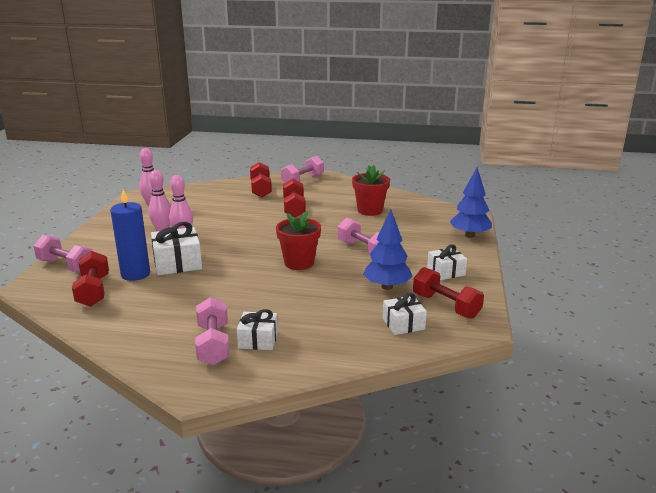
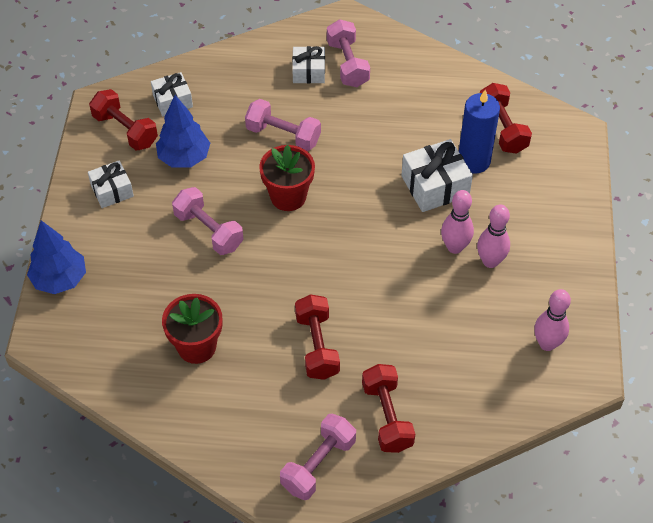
camera: 175 degrees right, 30 degrees up
(66, 266) = (563, 170): pink dumbbell -> pink dumbbell (283, 135)

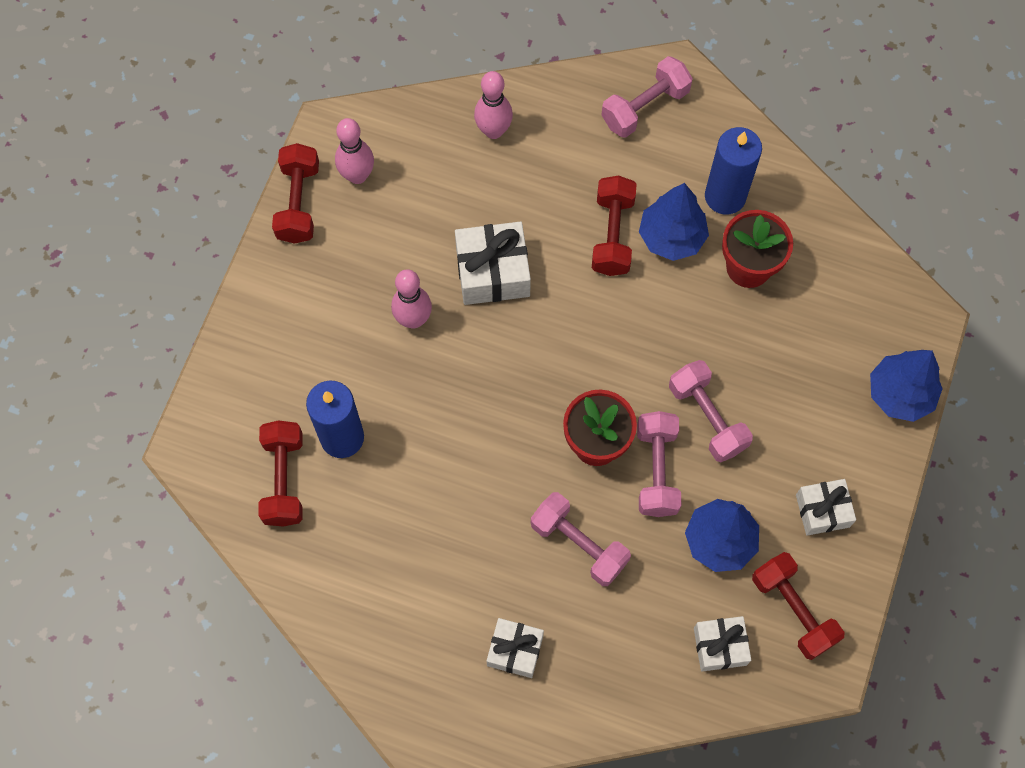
camera: 165 degrees left, 15 degrees up
(228, 400) = (725, 196): none -> blue candle
(266, 355) = (671, 237): none -> blue tree
(347, 64) = (455, 651): pink dumbbell -> pink dumbbell (656, 470)
(387, 416) = (559, 138): red dumbbell -> red dumbbell (298, 203)
(435, 186) = (405, 412): white gift -> white gift (492, 272)
(490, 261) = (379, 290): pink bowling pin -> pink bowling pin (493, 130)

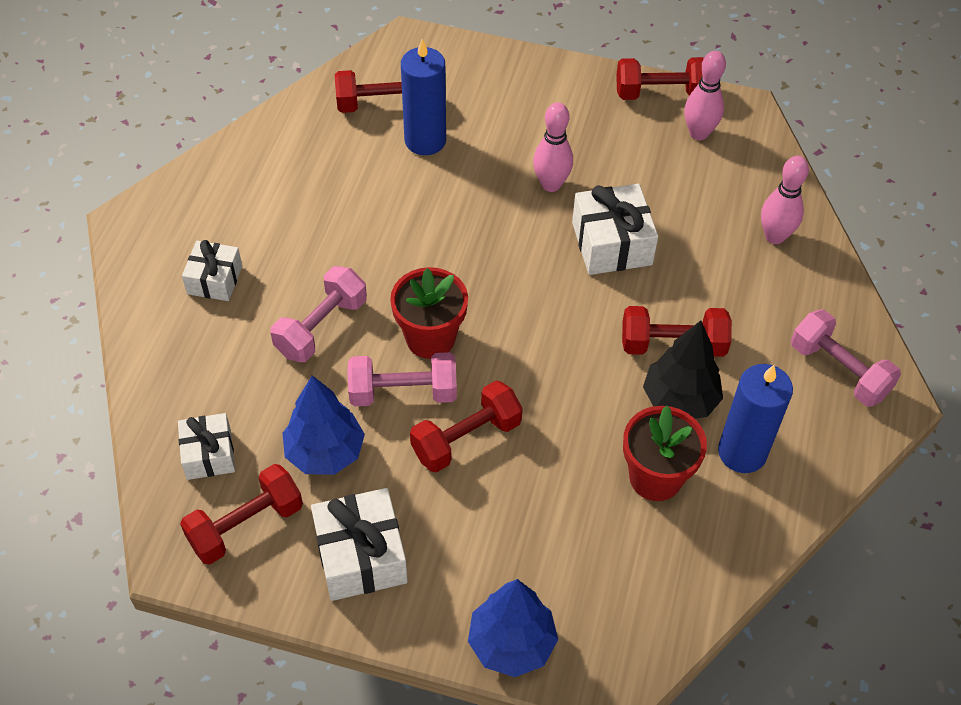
camera: 85 degrees right, 15 degrees down
(671, 237) = (680, 400): blue tree -> black tree
(707, 417) = (466, 438): pink dumbbell -> red dumbbell
(822, 510) = (361, 556): white gift -> white gift, size x1.55

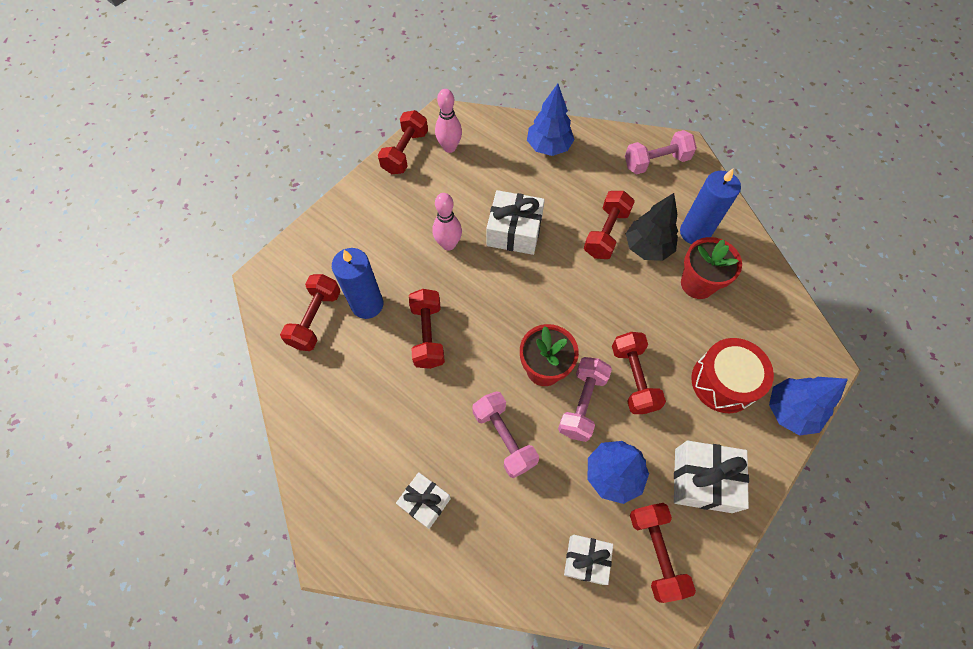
camera: 65 degrees left, 10 degrees up
(416, 210) = (428, 335): none -> red dumbbell
(514, 547) = (723, 382): none -> red drum
(774, 236) = (548, 147): pink bowling pin -> blue tree

